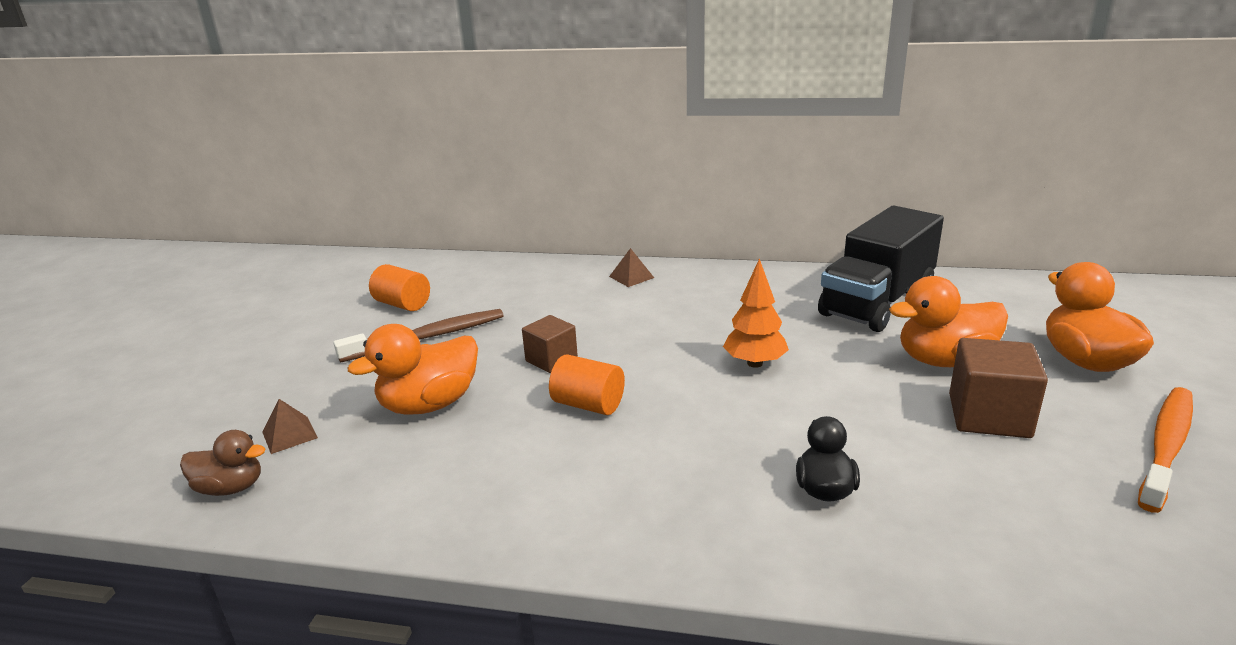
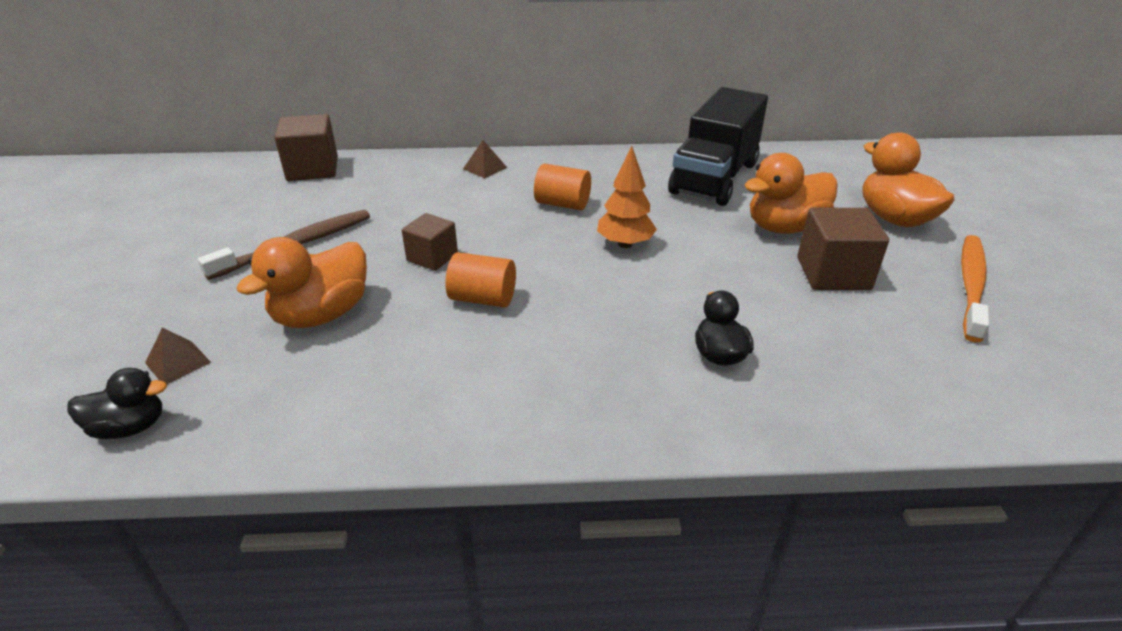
camera: 15 degrees left, 10 degrees up
(231, 488) = (130, 427): brown duck -> black duck
(402, 304) = (257, 212): orange cylinder -> orange cylinder (562, 204)
(466, 268) = (312, 169): none -> brown cube

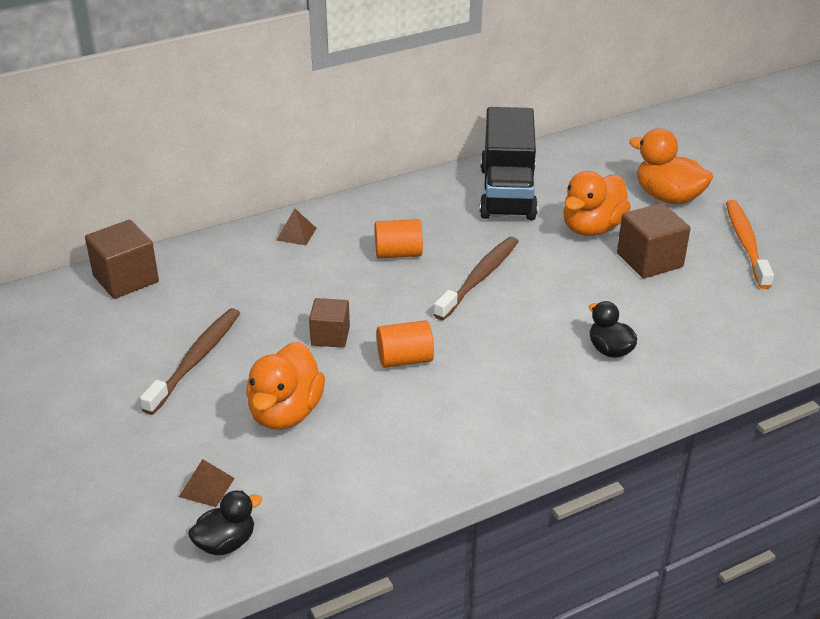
camera: 25 degrees left, 0 degrees up
(625, 244) = (479, 278): orange tree -> brown toothbrush

